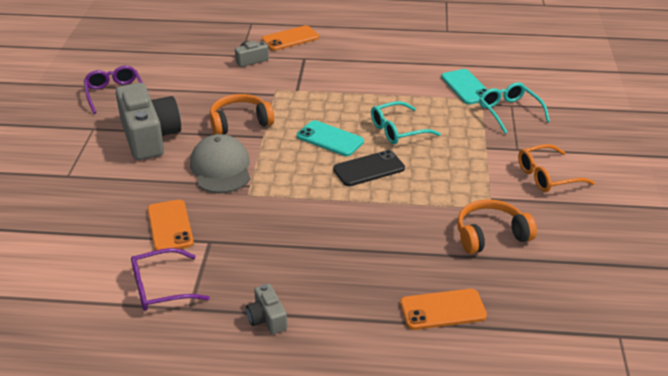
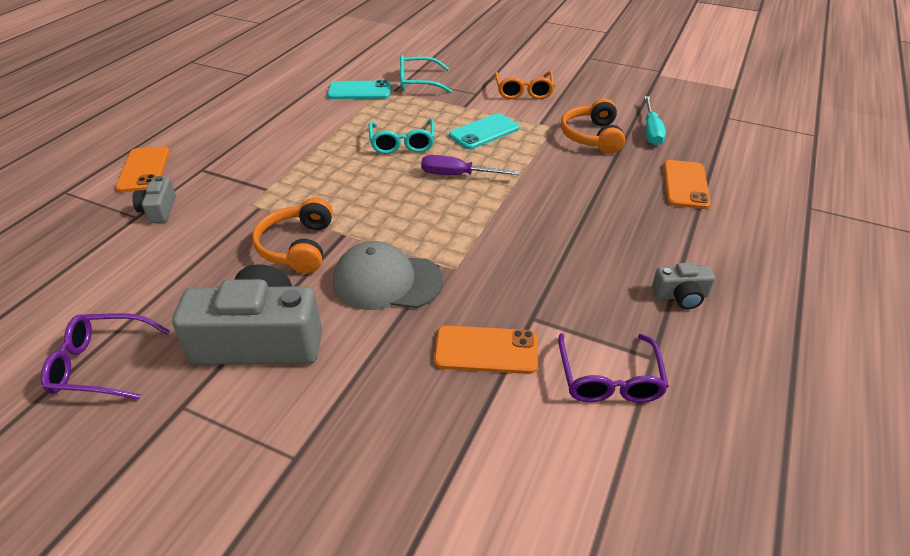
camera: 70 degrees left, 5 degrees up
(330, 139) = (386, 187): turquoise phone -> turquoise phone (484, 132)
(369, 169) = (457, 175): black phone -> purple screwdriver
(534, 275) = (651, 131): none -> turquoise screwdriver

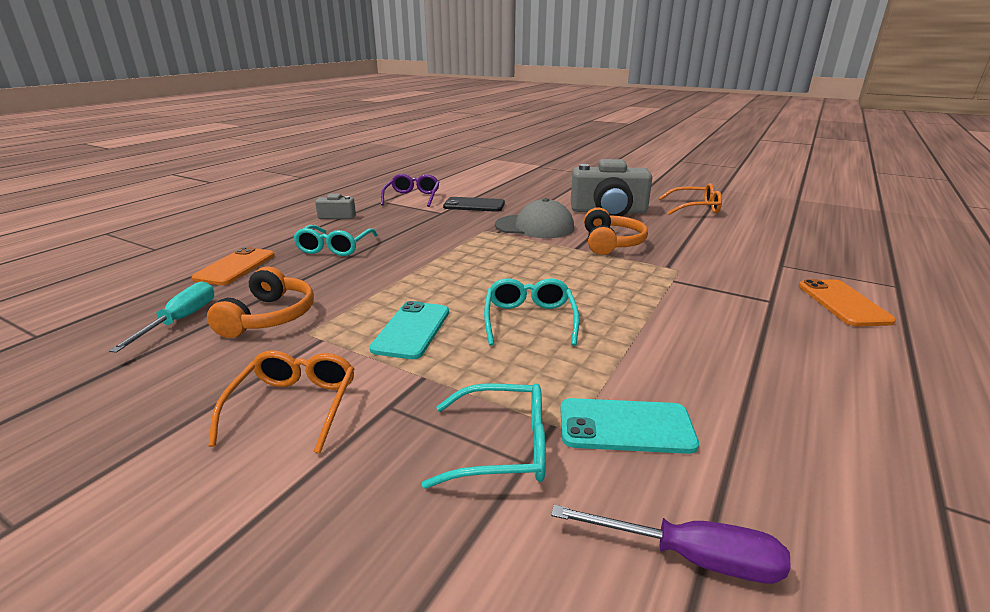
camera: 175 degrees left, 15 degrees down
(102, 364) = (694, 208): purple glasses -> orange glasses
(159, 210) = (766, 268): grey camera -> none
(457, 175) = (465, 283): purple screwdriver -> purple screwdriver (690, 557)
(484, 132) = (412, 330): turquoise phone -> turquoise phone turned 45 degrees counterclockwise
(486, 350) = (474, 205): orange phone -> black phone
(617, 220) = (335, 247): none -> turquoise glasses

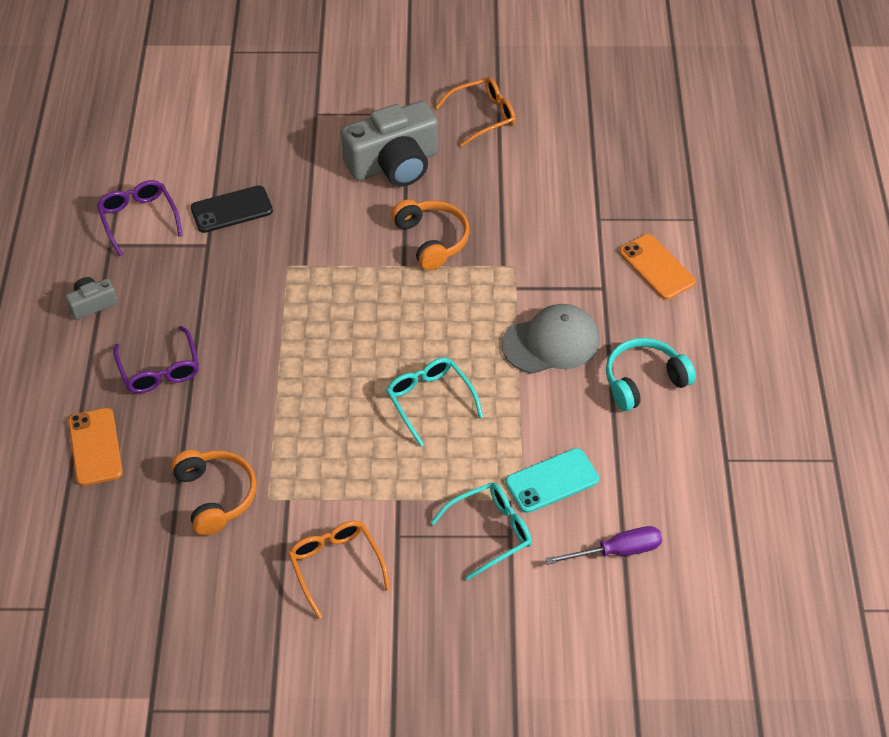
camera: 30 degrees left, 25 degrees up
(181, 320) = (144, 535): turquoise screwdriver -> none
(335, 247) = (159, 369): turquoise glasses -> purple glasses
(412, 330) = (348, 456): turquoise phone -> none
(534, 227) = (335, 235): grey cap -> grey cap (551, 342)
(803, 377) = (644, 381): none -> turquoise headphones

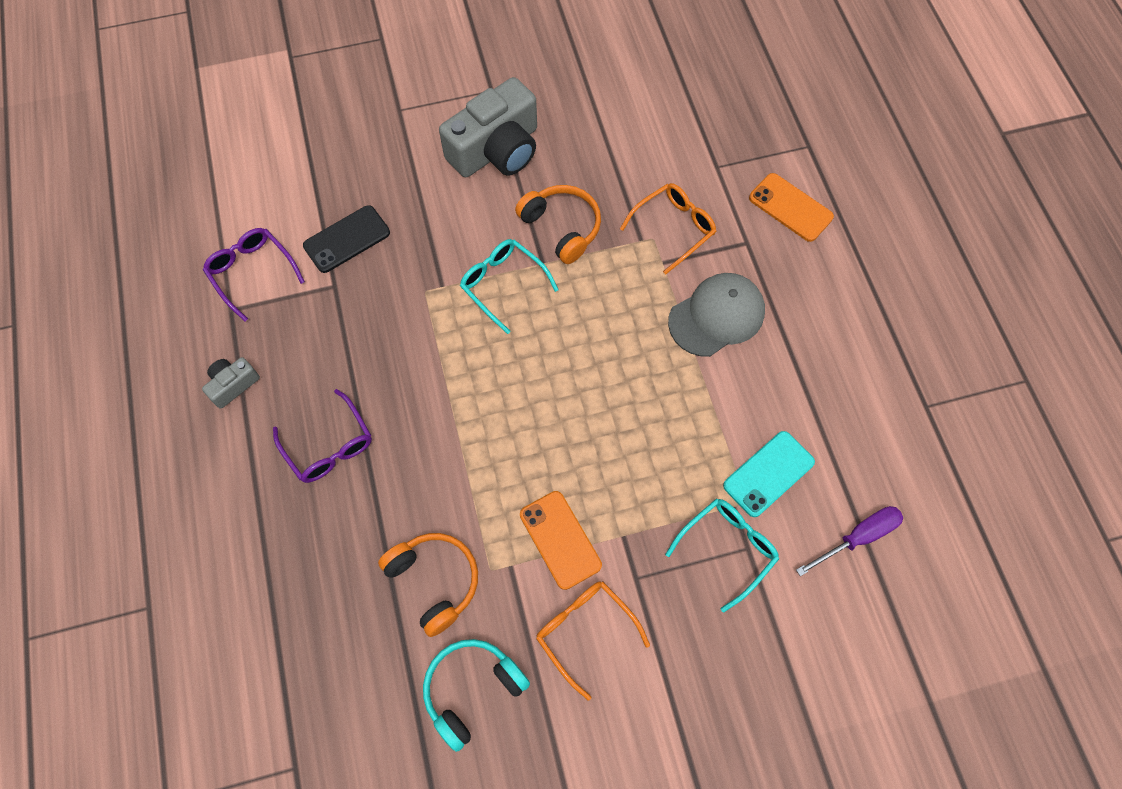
camera: 15 degrees left, 15 degrees up
(95, 447) = (288, 556): orange phone -> orange phone (560, 539)
(430, 401) = (619, 413): turquoise glasses -> turquoise glasses (503, 285)
(482, 116) = (567, 77): orange glasses -> orange glasses (673, 229)
(644, 381) = (820, 337): turquoise headphones -> turquoise headphones (472, 689)

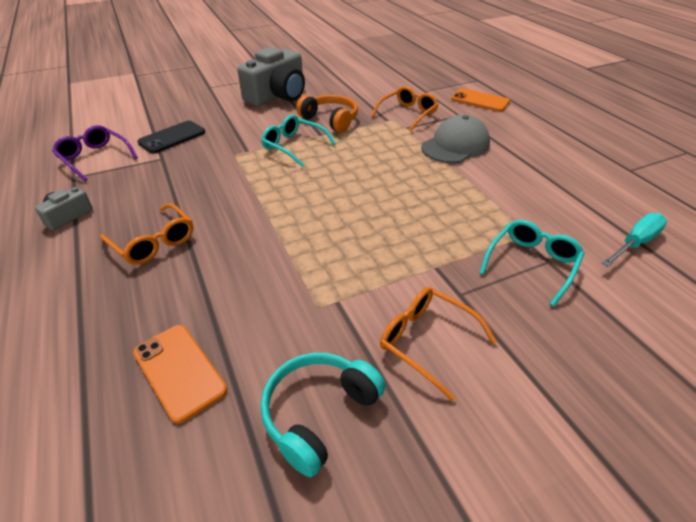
camera: 10 degrees left, 25 degrees down
(329, 445) = (153, 242): purple glasses -> orange glasses
(435, 581) = (262, 323): orange headphones -> none
(560, 539) = (379, 277): orange phone -> orange phone (179, 371)
(768, 474) = (539, 216): turquoise phone -> none
(858, 537) = (635, 243): purple screwdriver -> turquoise screwdriver

